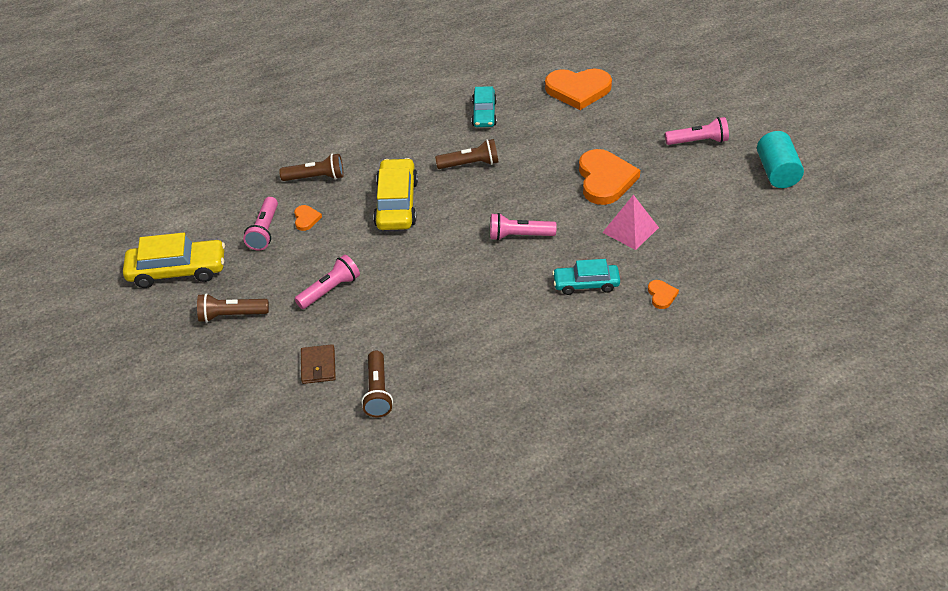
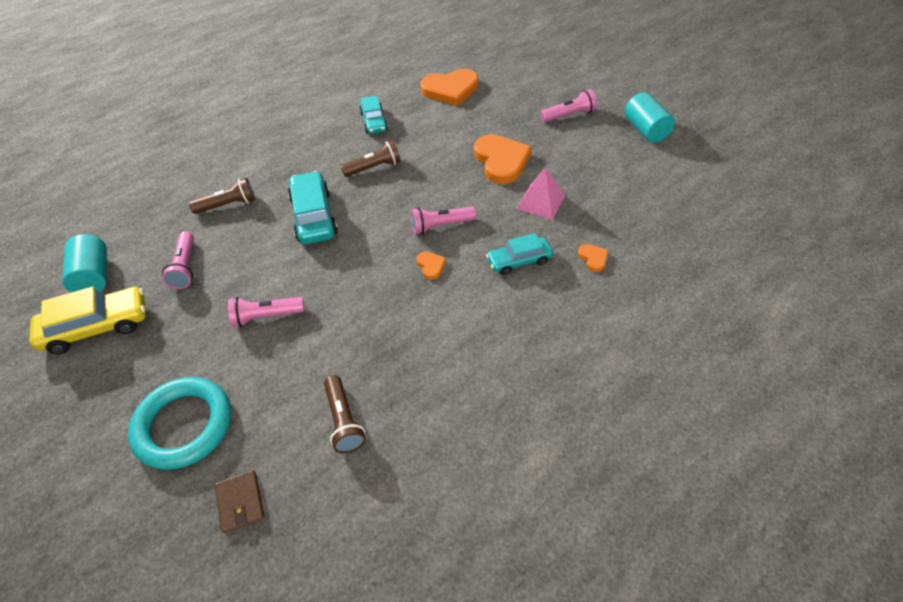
camera: 15 degrees left, 5 degrees up
(180, 224) = (94, 276): none -> turquoise cylinder
(231, 315) = (164, 365): brown flashlight -> none
(240, 368) = (184, 425): none -> turquoise ring
(306, 219) = (226, 247): orange heart -> orange heart (431, 266)
(318, 366) = (272, 404): brown wallet -> brown wallet (240, 502)
(330, 290) = (266, 316): pink flashlight -> pink flashlight turned 135 degrees counterclockwise
(396, 204) = (314, 216): yellow car -> turquoise car

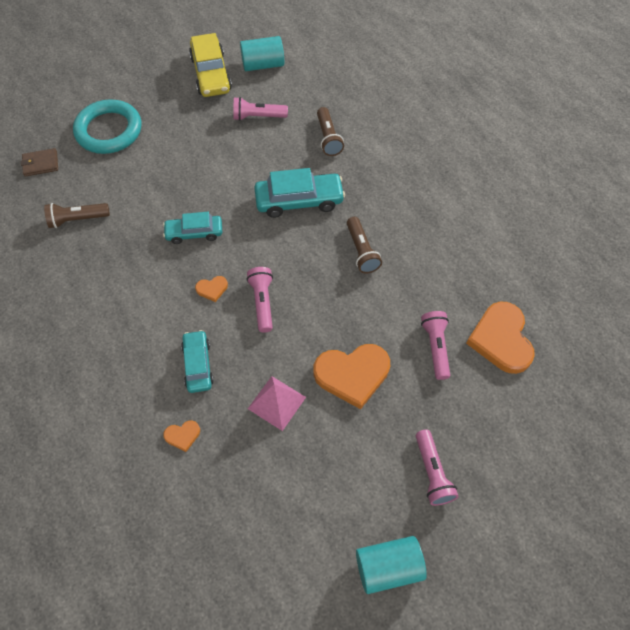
camera: 95 degrees right, 10 degrees up
(266, 316) = (190, 171): pink flashlight -> pink flashlight (436, 347)
(374, 122) = (442, 254): turquoise car -> turquoise car (194, 233)

